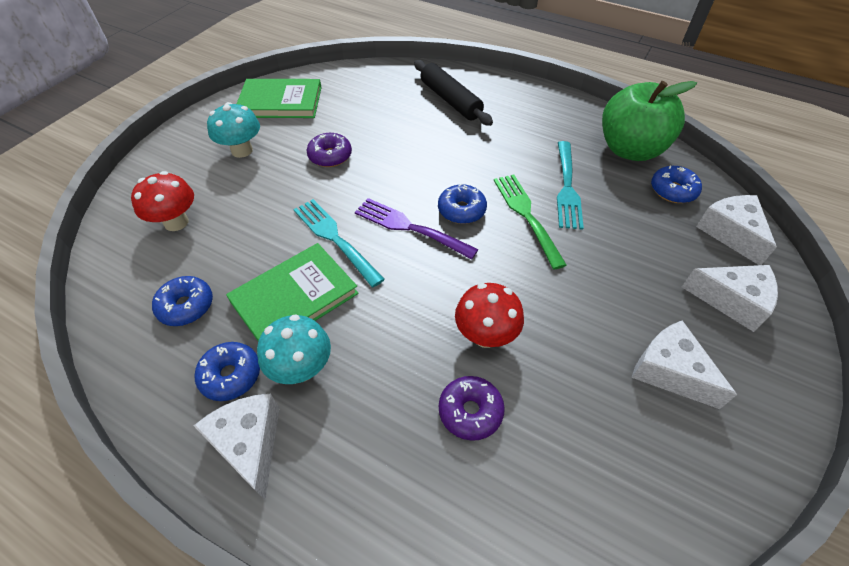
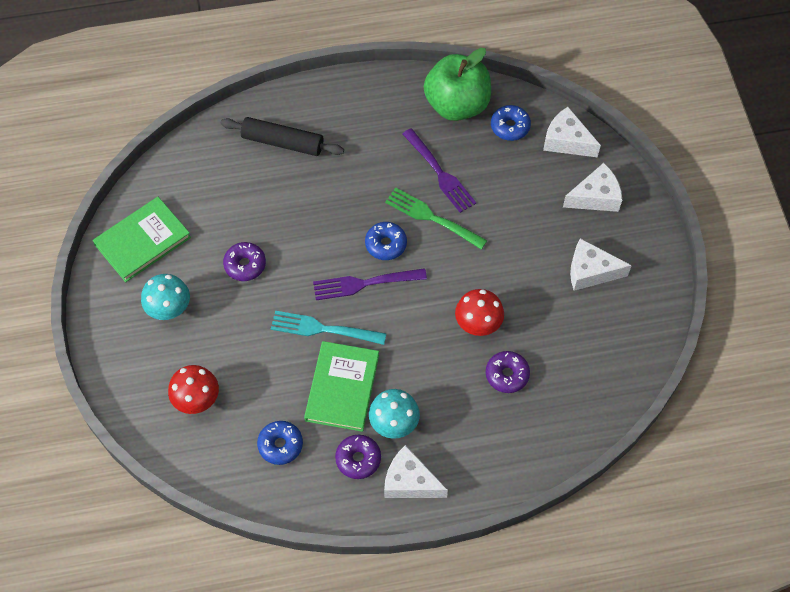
camera: 40 degrees left, 10 degrees up
(231, 375) = (358, 459): blue donut -> purple donut
(567, 187) = (439, 173): turquoise fork -> purple fork

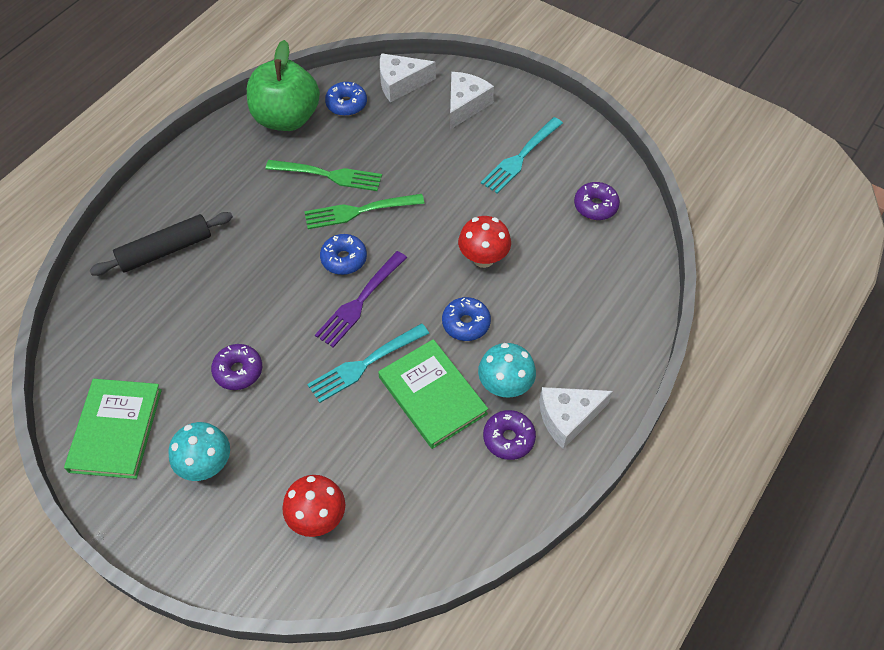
camera: 45 degrees left, 5 degrees down
(280, 445) = (433, 487): blue donut -> blue donut (466, 323)
(439, 173) = (327, 175): purple fork -> green fork
(507, 375) = (546, 276): purple donut -> purple donut (595, 206)
(590, 271) = (521, 157): white cheese -> turquoise fork

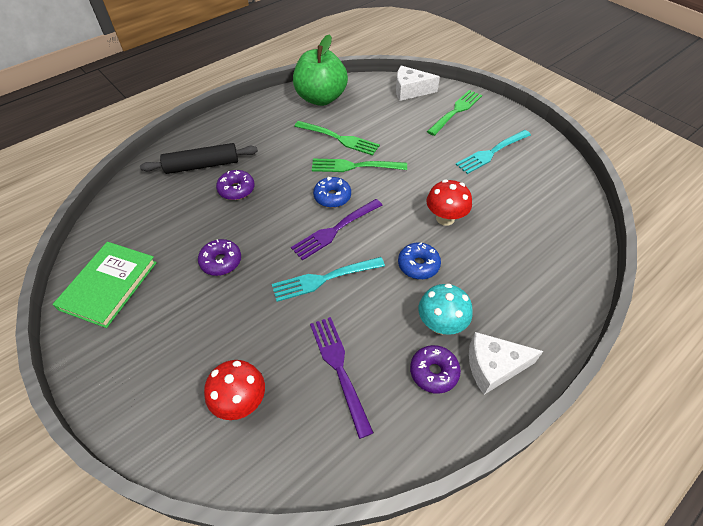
camera: 15 degrees right, 5 degrees down
(206, 465) = (166, 331): turquoise mushroom -> none
(346, 104) = (367, 97): blue donut -> none
(411, 460) = (340, 369): none -> purple fork
(432, 395) = (374, 317): green book -> none
(465, 105) = (456, 111): white cheese -> green fork
(595, 206) = (548, 198): purple donut -> purple donut (236, 189)

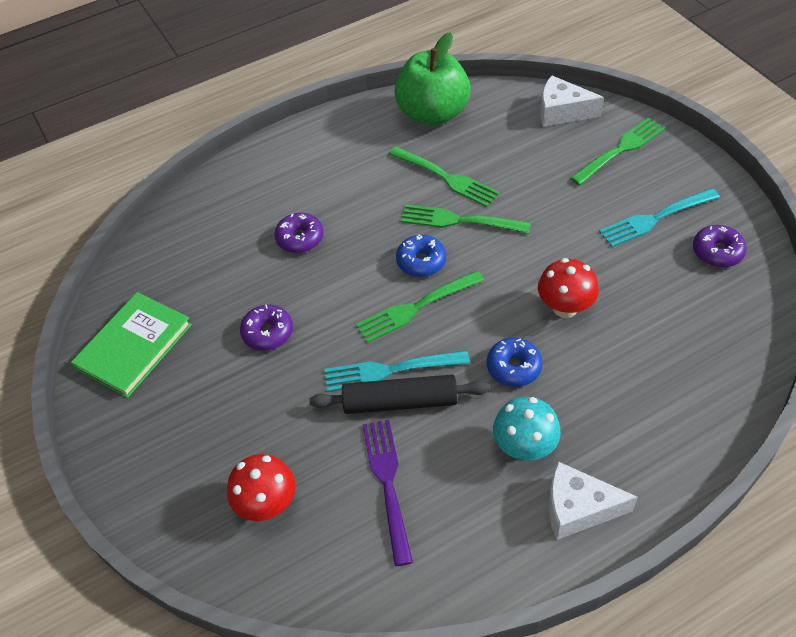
camera: 15 degrees right, 0 degrees up
(202, 165) = (261, 200): black rolling pin -> black rolling pin (400, 402)
(335, 229) = (417, 307): purple fork -> green fork
(434, 372) = (501, 504): purple donut -> purple donut (717, 252)

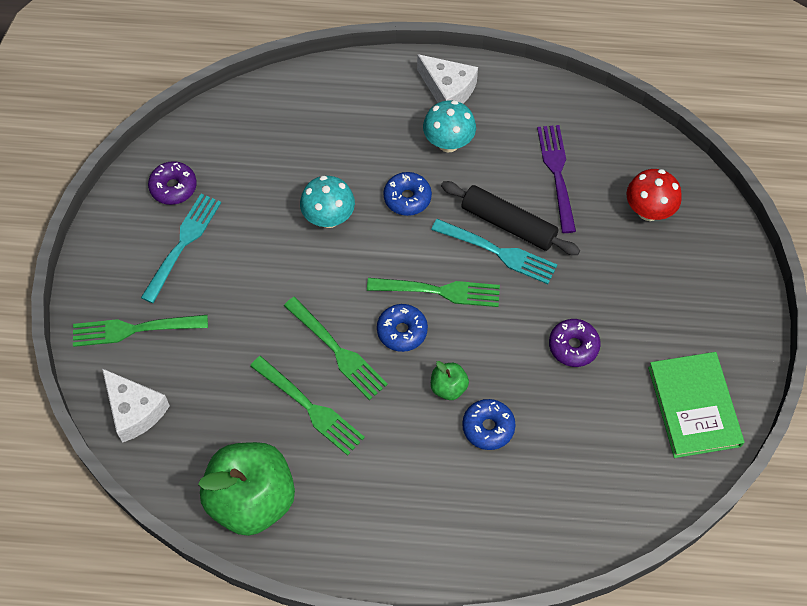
camera: 150 degrees left, 10 degrees up
(134, 346) = (693, 406): green book -> green book turned 75 degrees counterclockwise
(300, 238) = (488, 427): purple donut -> blue donut
(351, 246) = (448, 387): none -> green apple
(388, 484) = (557, 174): purple fork -> purple fork turned 150 degrees clockwise
(445, 177) = (309, 407): green fork -> green fork turned 150 degrees clockwise
(565, 308) = (328, 218): red mushroom -> turquoise mushroom
(656, 218) = (183, 245): turquoise fork -> turquoise fork turned 75 degrees counterclockwise

